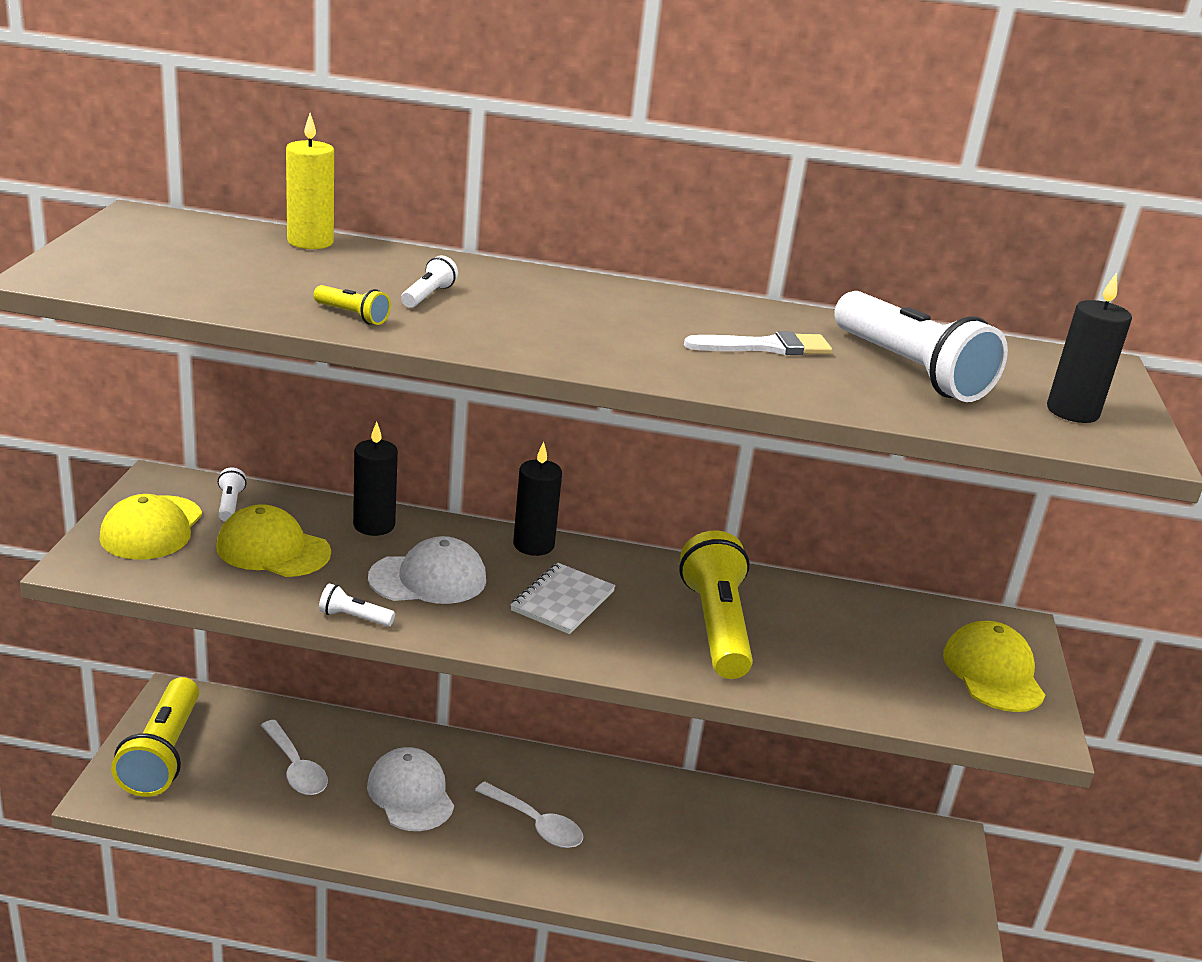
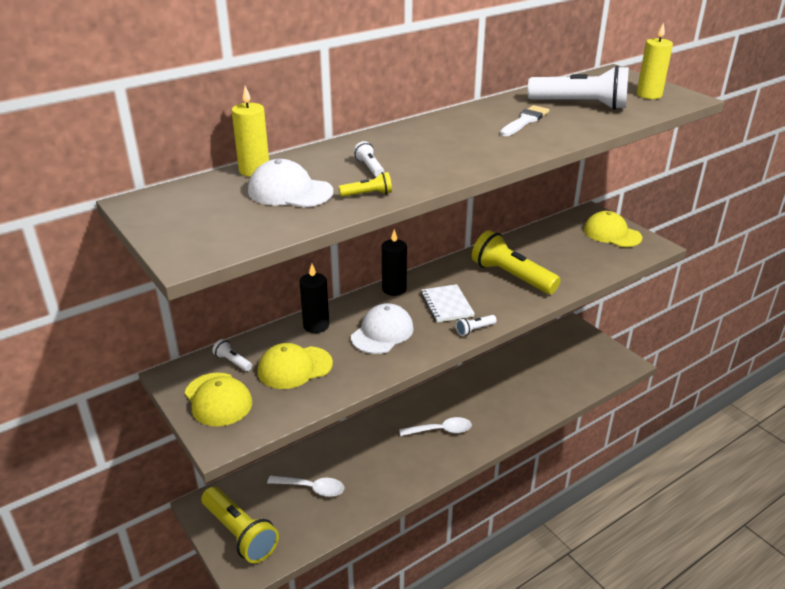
camera: 40 degrees left, 5 degrees up
(354, 617) = (386, 371): white flashlight -> white flashlight (474, 330)
(410, 794) = (376, 458): white cap -> white cap (290, 191)
(1072, 412) = (649, 95): black candle -> yellow candle

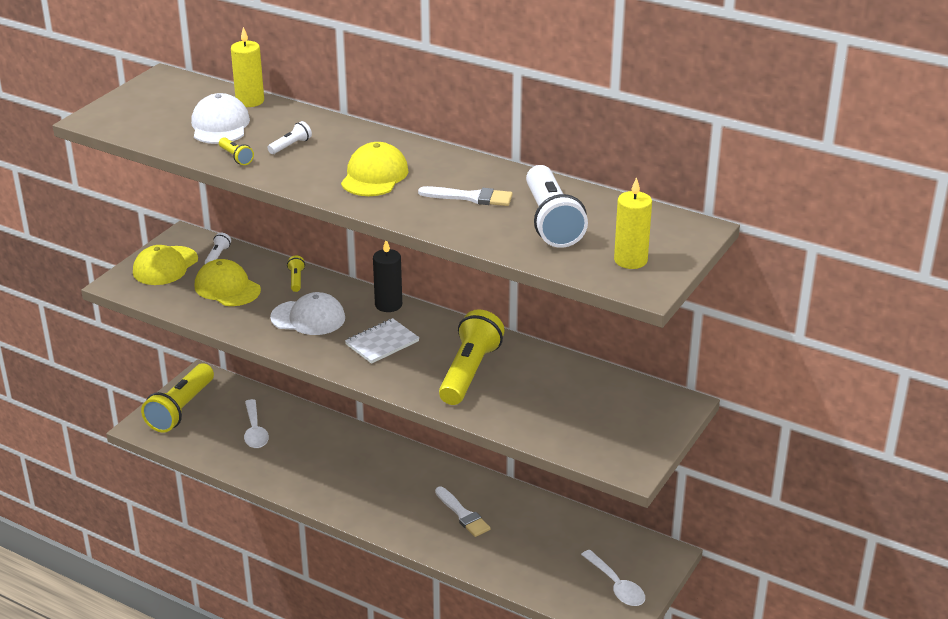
camera: 65 degrees right, 0 degrees up
(316, 325) = (296, 280): black candle -> yellow flashlight
(441, 430) = (386, 491): white spoon -> white spoon (616, 586)
(474, 330) = (348, 369): white flashlight -> none
(490, 399) = (463, 514): none -> white brush
(612, 234) = (635, 429): yellow cap -> yellow cap (374, 176)

